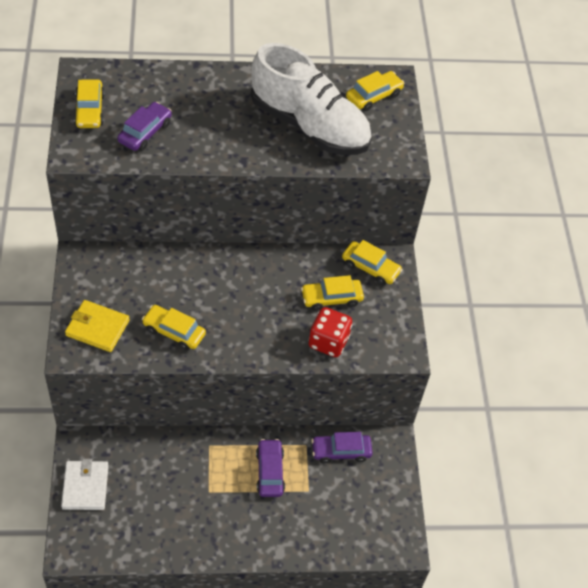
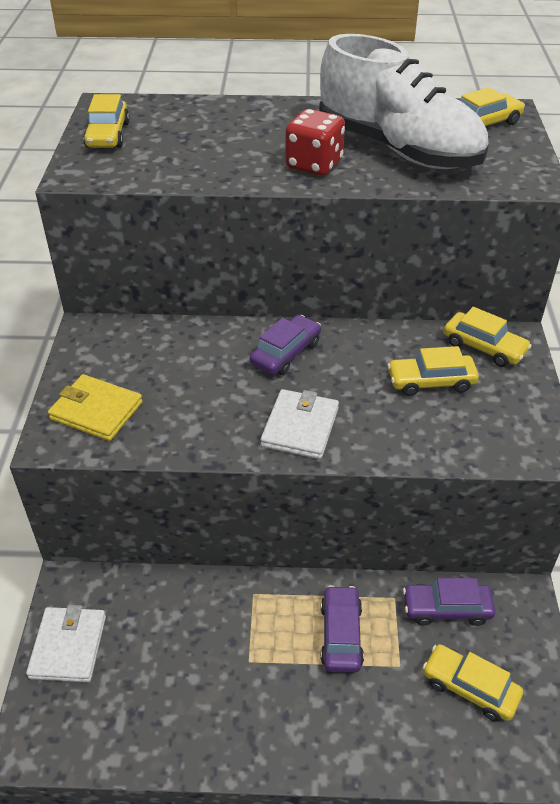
camera: 10 degrees right, 10 degrees down
(145, 132) = (176, 155): purple car -> purple car (286, 353)
(174, 331) = (204, 418): yellow car -> yellow car (470, 688)
(241, 337) = (300, 427): none -> white wallet
(328, 342) = (429, 435): red dice -> red dice (314, 165)

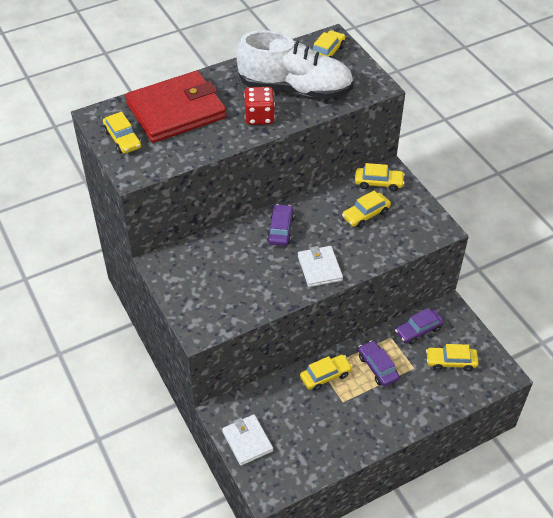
camera: 30 degrees left, 5 degrees up
(96, 411) = (207, 307): yellow wallet -> none
(208, 127) = (176, 111): none -> red wallet
(252, 607) = (325, 376): none -> yellow car

